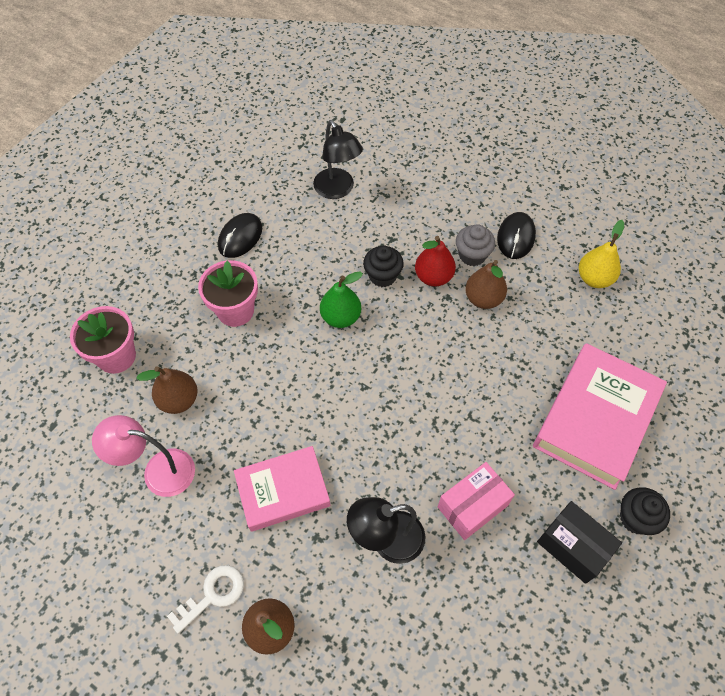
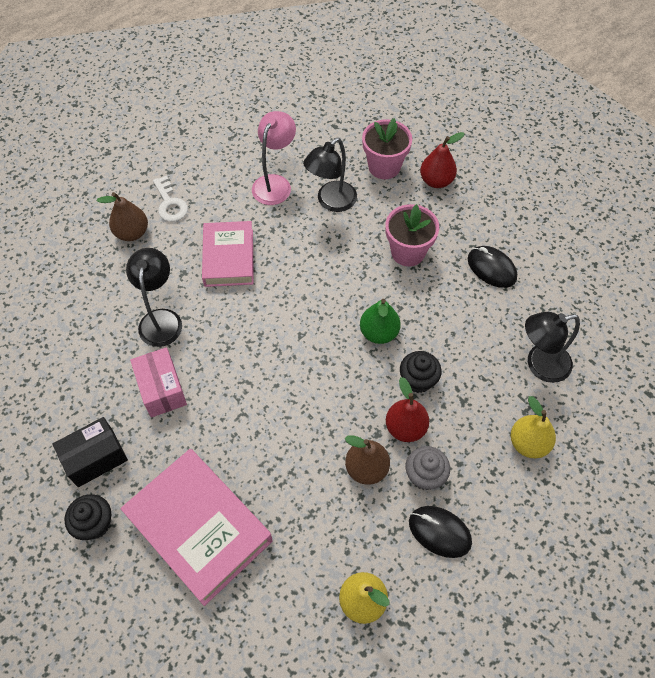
camera: 105 degrees right, 0 degrees up
(131, 301) = (436, 181): none -> red pear
(178, 400) = (331, 202): brown pear -> black lamp
(415, 190) = (528, 443): none -> yellow pear

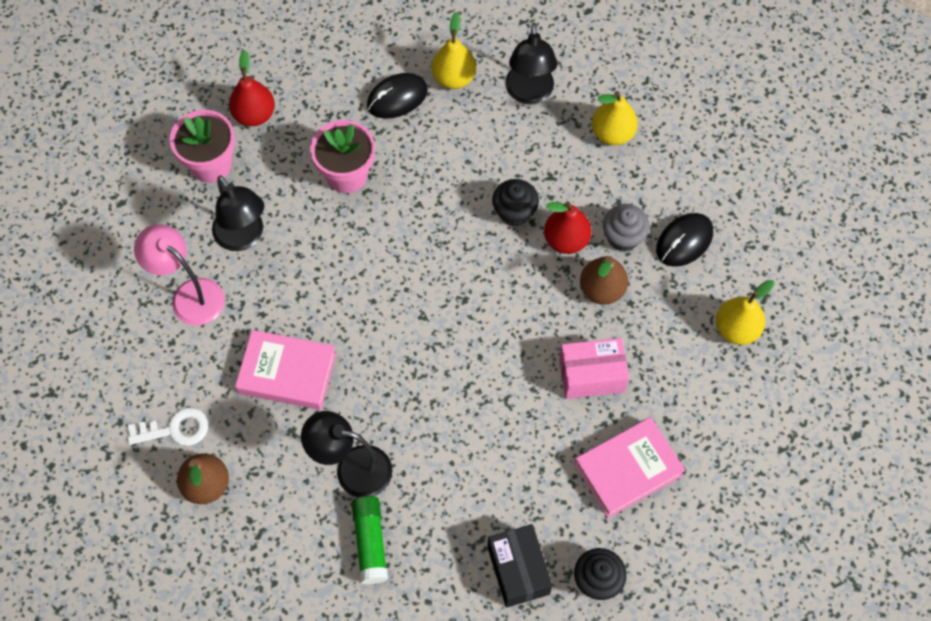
camera: 75 degrees left, 5 degrees up
(104, 346) = (370, 542): none -> green glue stick
(162, 389) = (450, 482): pink box -> pink box (591, 375)
(199, 528) = (628, 470): pink book -> pink book, size x0.66
(379, 333) = (445, 234): green pear -> none
(529, 304) = (454, 78): none -> yellow pear

